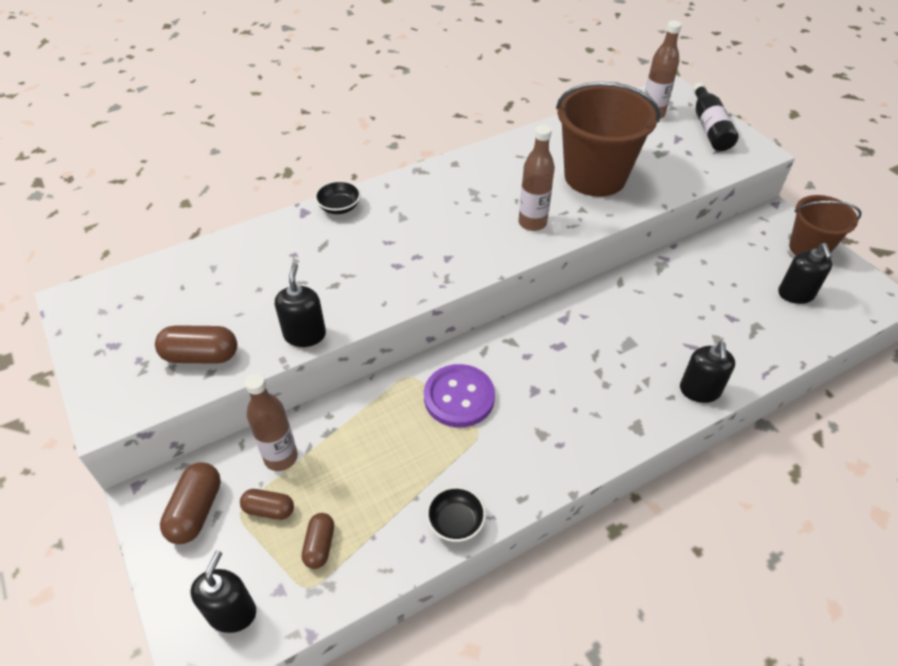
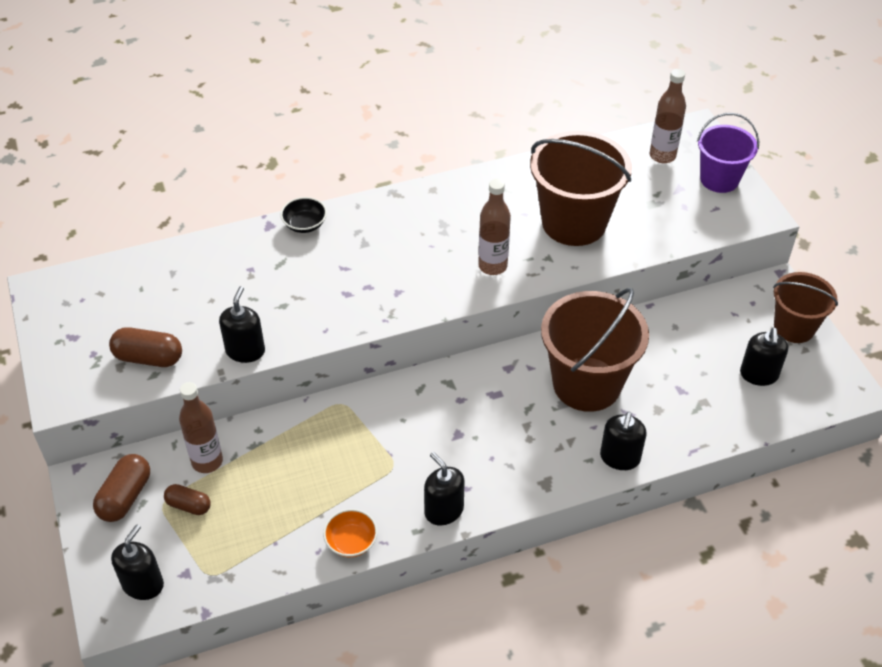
camera: 10 degrees right, 0 degrees up
(320, 545) = (227, 542): brown capsule -> none
(456, 522) = (351, 542): black bowl -> orange bowl
(459, 397) = (384, 430): purple button -> none
(543, 472) = (444, 510): none -> black soap dispenser
(642, 324) = (586, 384): none -> brown bucket
(709, 127) = (719, 179): black bottle -> purple bucket

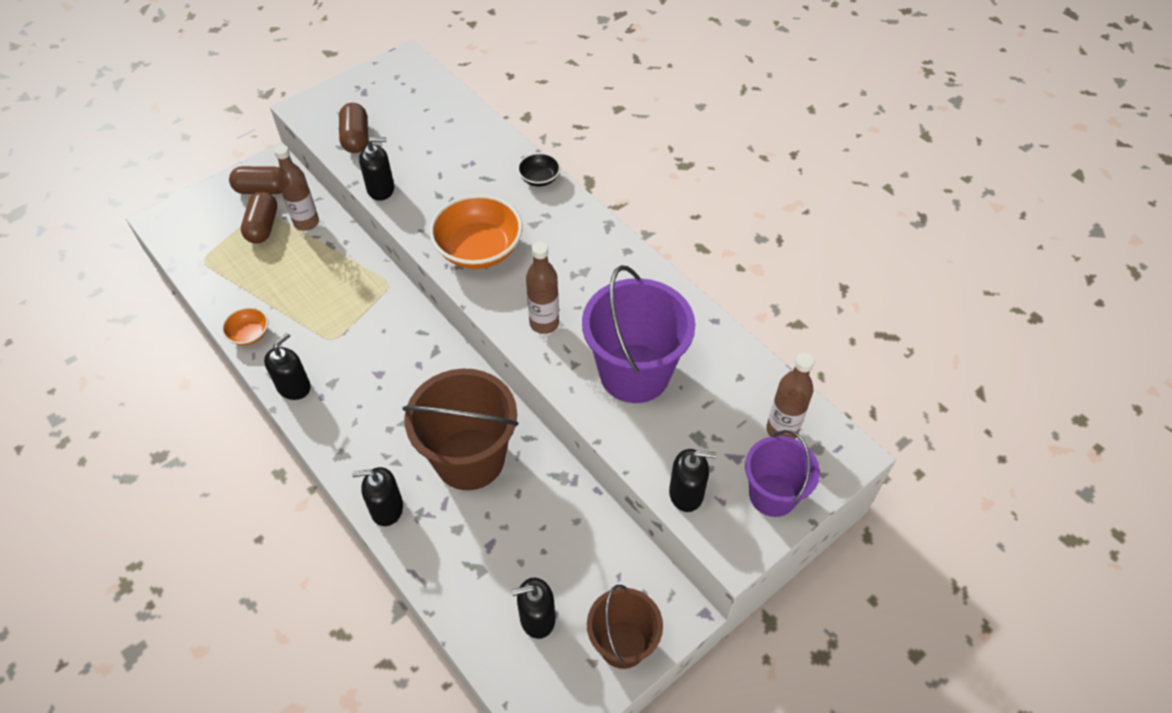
camera: 70 degrees right, 5 degrees up
(143, 584) = (189, 227): black soap dispenser -> black soap dispenser (686, 493)
(188, 505) = (263, 226): brown capsule -> brown capsule, size x1.55
(377, 291) = (479, 249): none -> orange bowl
(574, 222) = (634, 373): brown bucket -> purple bucket

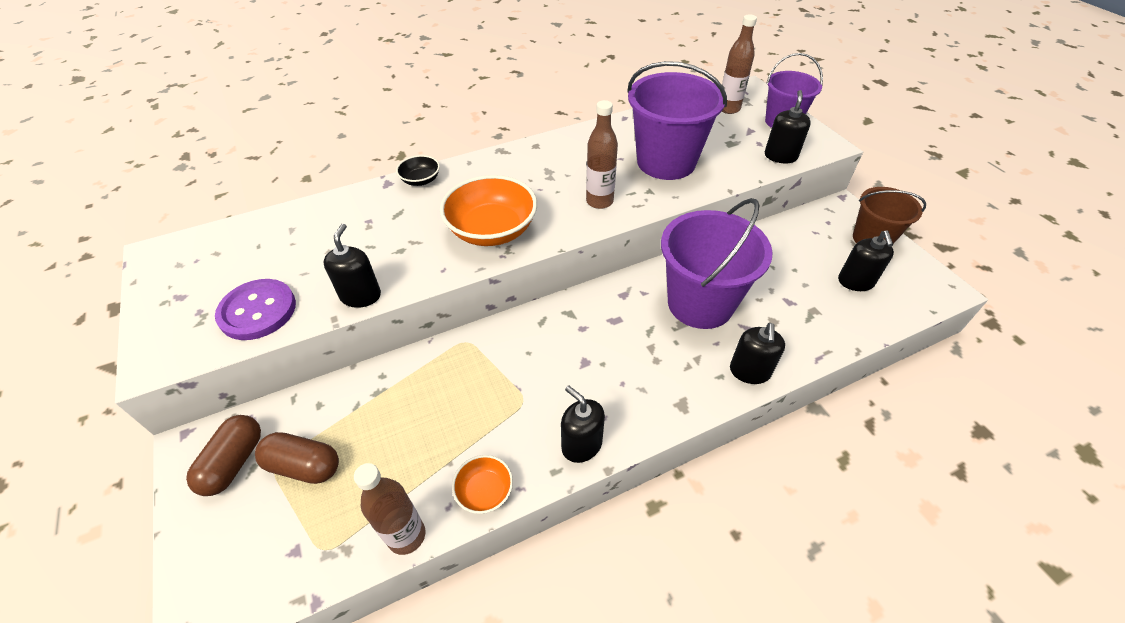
camera: 75 degrees left, 5 degrees down
(306, 222) = (327, 414): brown bottle -> brown bottle (406, 535)
(356, 138) = (258, 311): brown capsule -> purple button
(470, 459) = (700, 303): brown bucket -> purple bucket

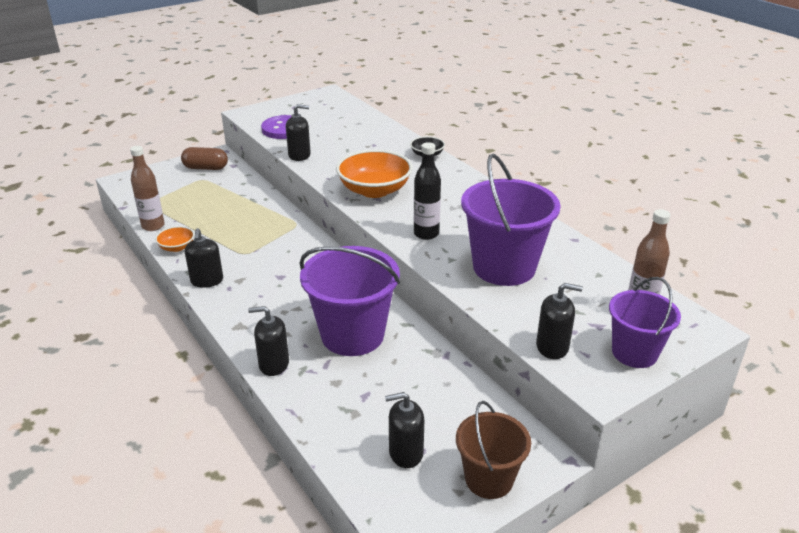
camera: 80 degrees right, 15 degrees down
(304, 466) = (201, 187): brown capsule -> none
(581, 445) = (207, 281): black soap dispenser -> black soap dispenser turned 135 degrees clockwise
(599, 201) = (426, 234): brown bottle -> black bottle

